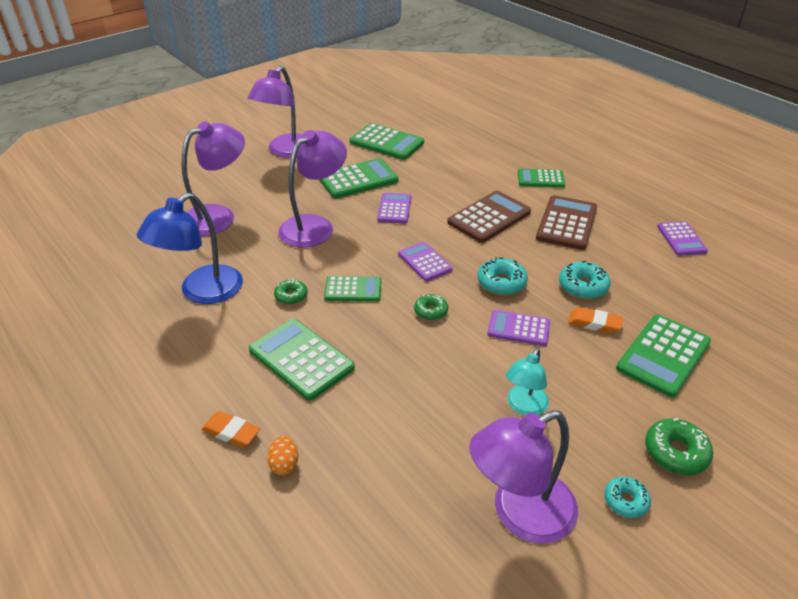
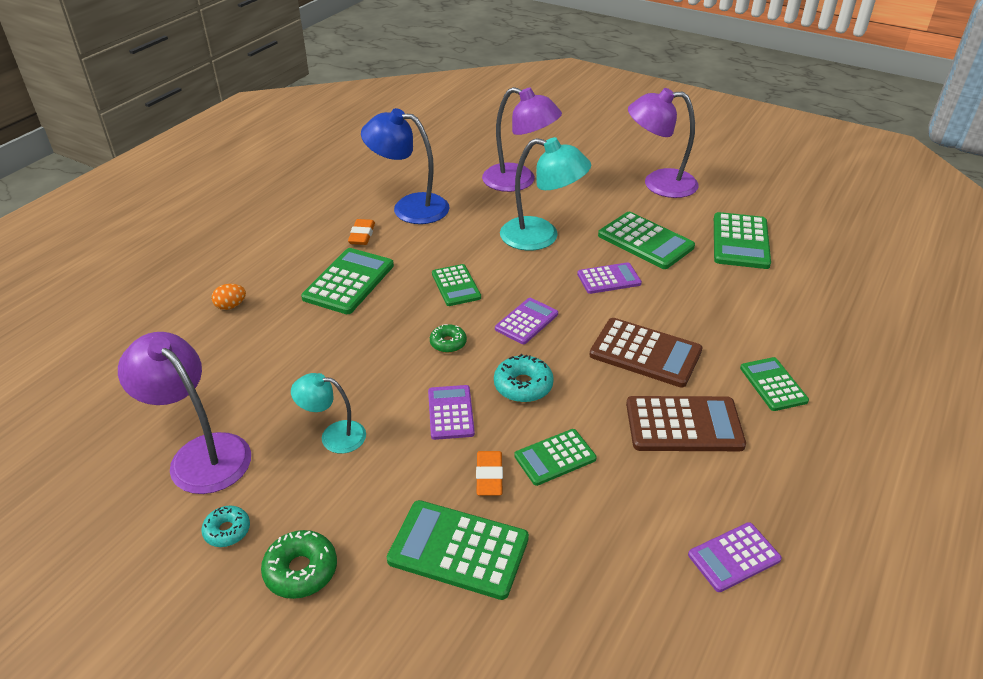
camera: 70 degrees right, 0 degrees up
(231, 432) = (257, 271): orange eraser -> orange eraser (362, 235)
(291, 296) = (428, 253): green donut -> none
(314, 226) = (541, 237): purple lamp -> turquoise lamp
(583, 286) = (555, 457): turquoise donut -> green calculator

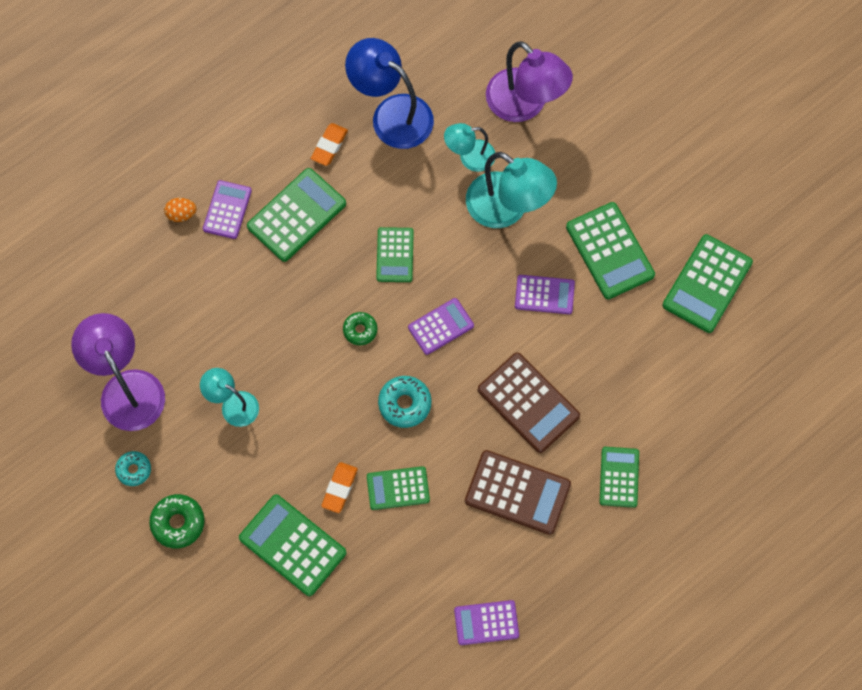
camera: 20 degrees right, 30 degrees up
(450, 412) = (333, 413): purple calculator -> purple calculator (227, 210)
(490, 216) = (469, 157): none -> turquoise lamp
(658, 184) = (676, 159): purple lamp -> none

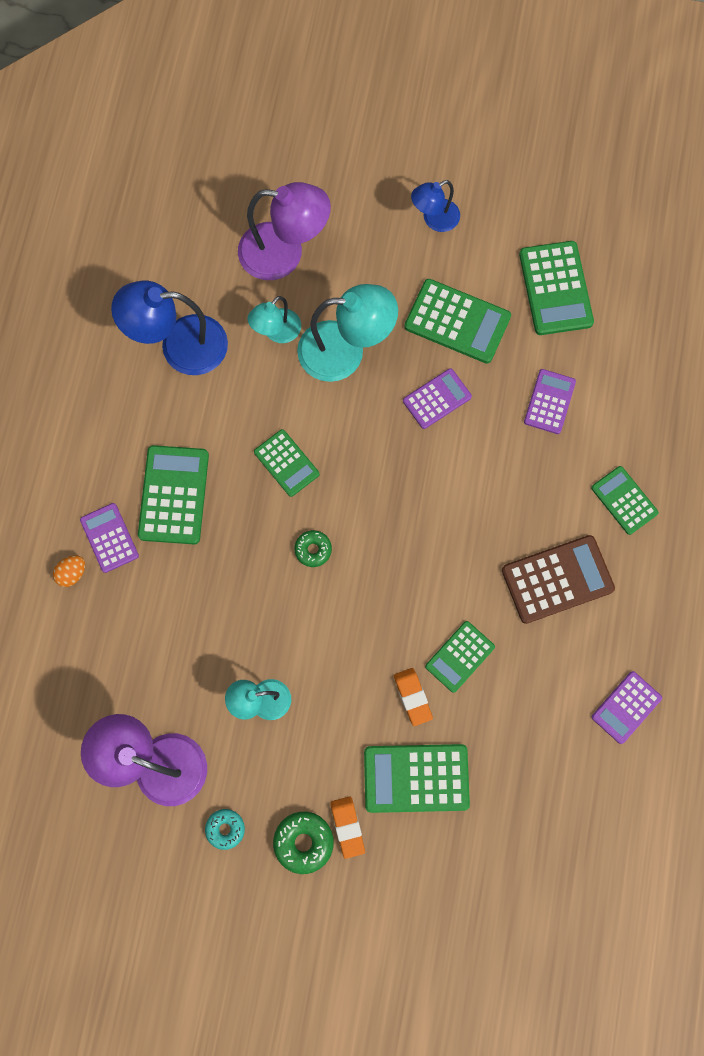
camera: 40 degrees left, 5 degrees up
(329, 146) = (150, 414): orange eraser -> orange eraser (347, 827)
(404, 404) = (403, 581): turquoise donut -> none
(440, 326) = (376, 492): purple calculator -> purple calculator (549, 402)
(528, 402) = (501, 498): brown calculator -> none
(659, 163) = (434, 219): none -> blue lamp

